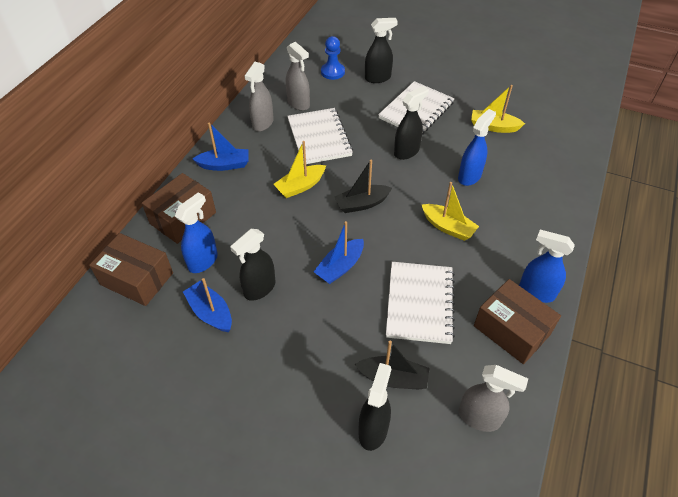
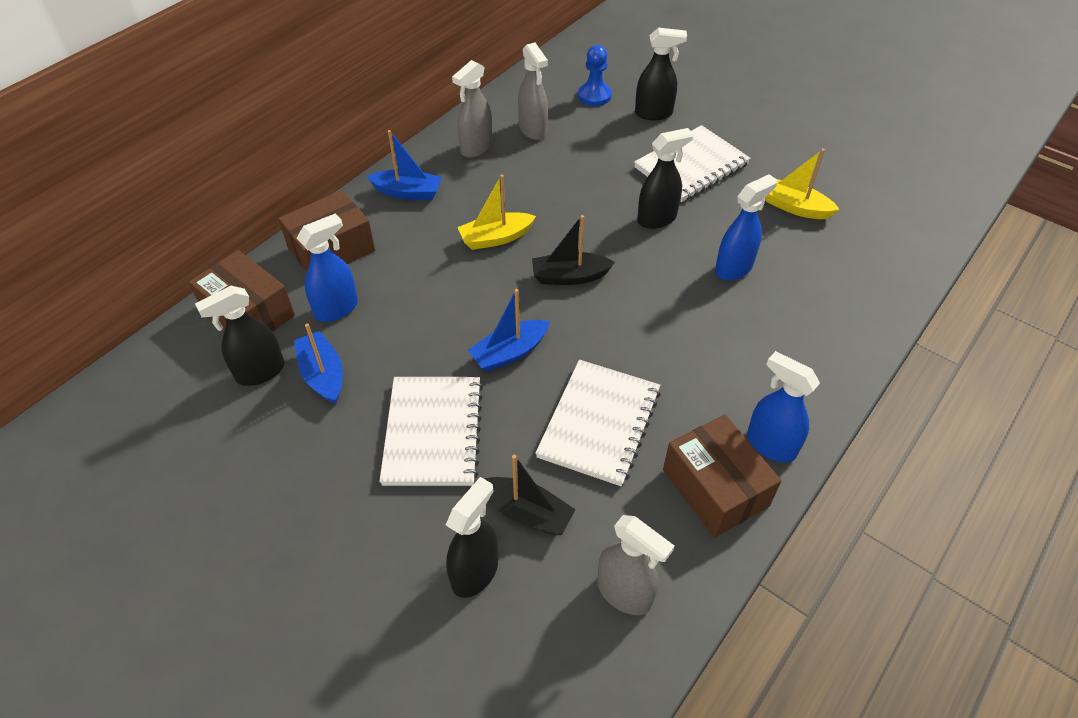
camera: 15 degrees right, 0 degrees up
(259, 289) = (395, 358): black spray bottle -> black spray bottle (260, 372)
(319, 138) = (544, 179): white notebook -> white notebook (433, 432)
(448, 227) = (677, 331): yellow boat -> none

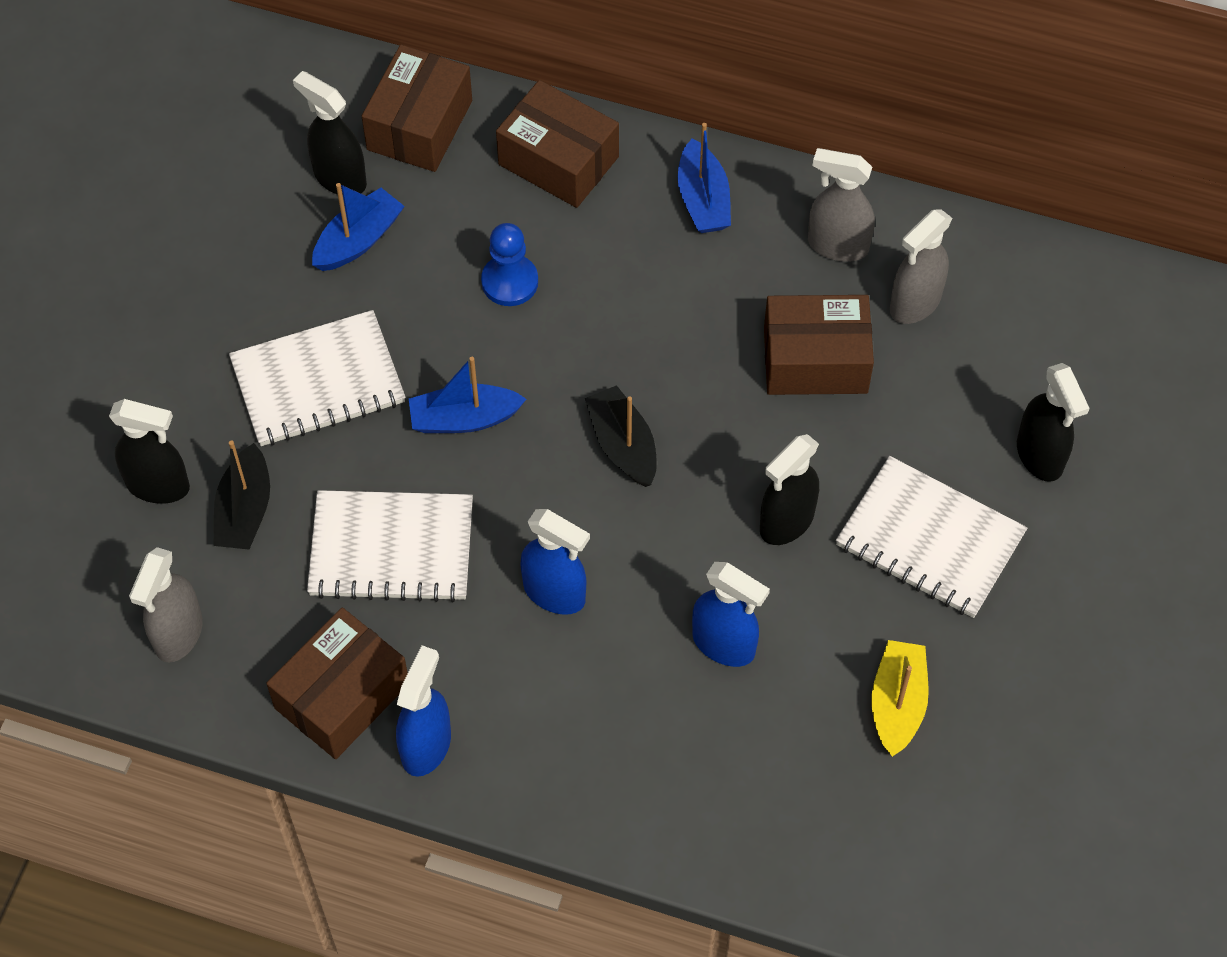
camera: 70 degrees right, 10 degrees up
(337, 309) = (463, 210): blue spray bottle -> blue spray bottle (555, 593)
(495, 238) = (659, 335): yellow boat -> none
(509, 353) = (464, 419): blue boat -> blue boat turned 45 degrees counterclockwise
(550, 177) = (815, 360): none -> brown box
(594, 96) = (1045, 359): blue pawn -> blue pawn (509, 282)
(657, 219) = (786, 522): black spray bottle -> black spray bottle turned 90 degrees clockwise

